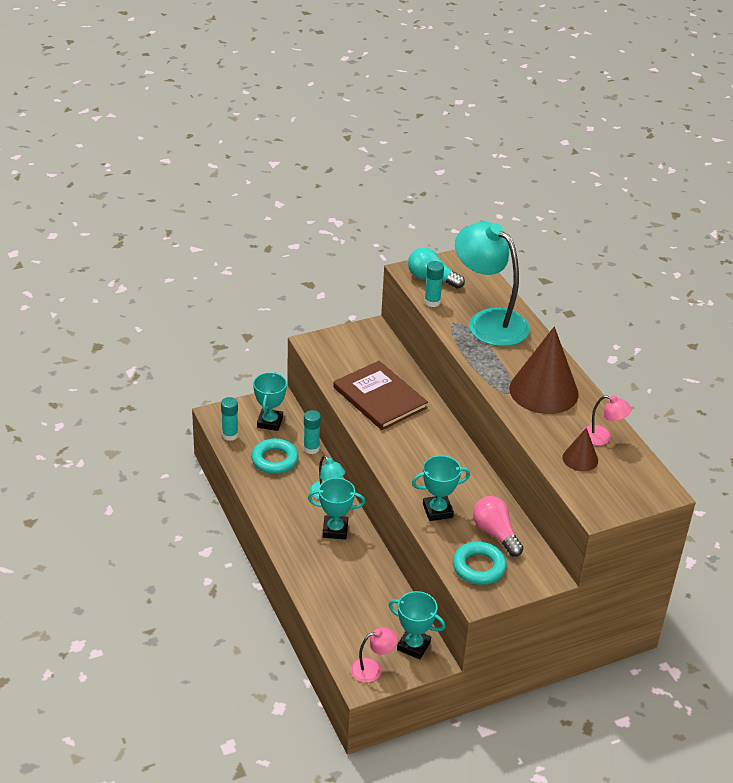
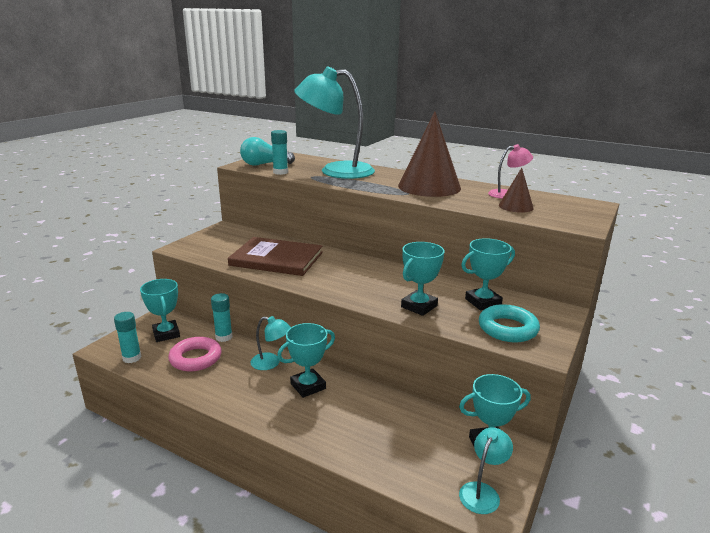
camera: 35 degrees left, 15 degrees down
(274, 460) = (195, 358): turquoise ring -> pink ring
(372, 668) = (482, 492): pink lamp -> turquoise lamp
(495, 533) = (483, 302): pink light bulb -> turquoise trophy

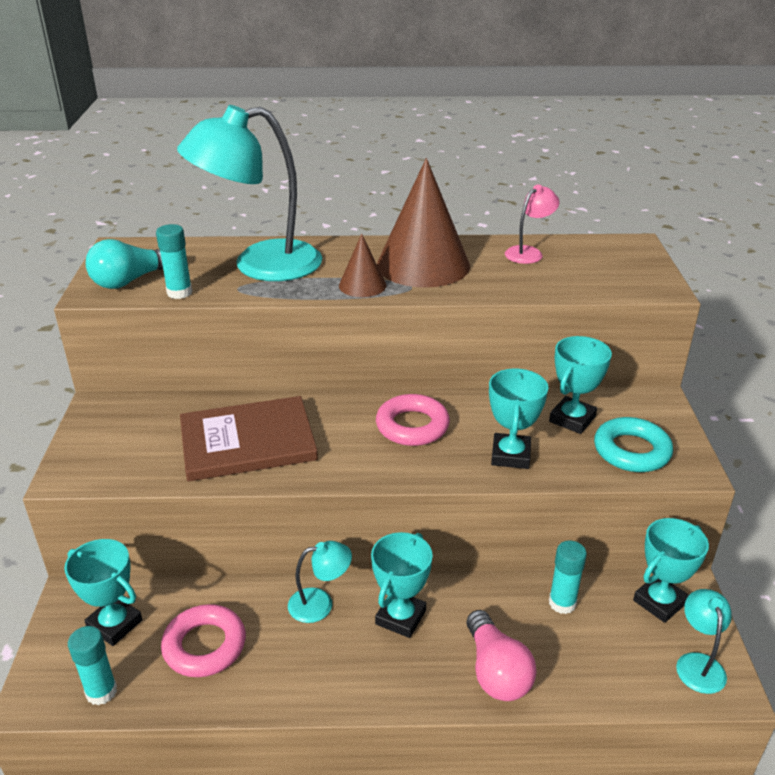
camera: 30 degrees left, 10 degrees up
(224, 337) = (211, 590): turquoise glue stick -> turquoise glue stick (562, 603)
(336, 435) = (496, 671): none -> pink light bulb
(374, 277) = (412, 426): none -> pink ring
(516, 206) = (561, 274): brown cone -> brown cone (362, 285)

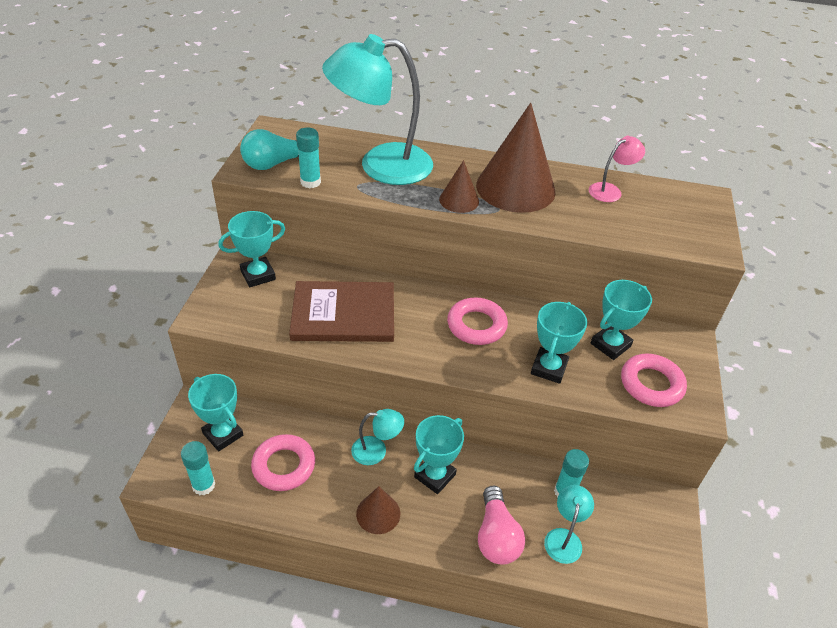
camera: 10 degrees right, 10 degrees up
(341, 676) = (378, 513): none -> brown cone
(631, 451) = (651, 384): turquoise ring -> pink ring
(659, 602) = (644, 508): turquoise trophy -> turquoise trophy (258, 275)
(698, 663) = (659, 567): turquoise lamp -> turquoise lamp (564, 538)

